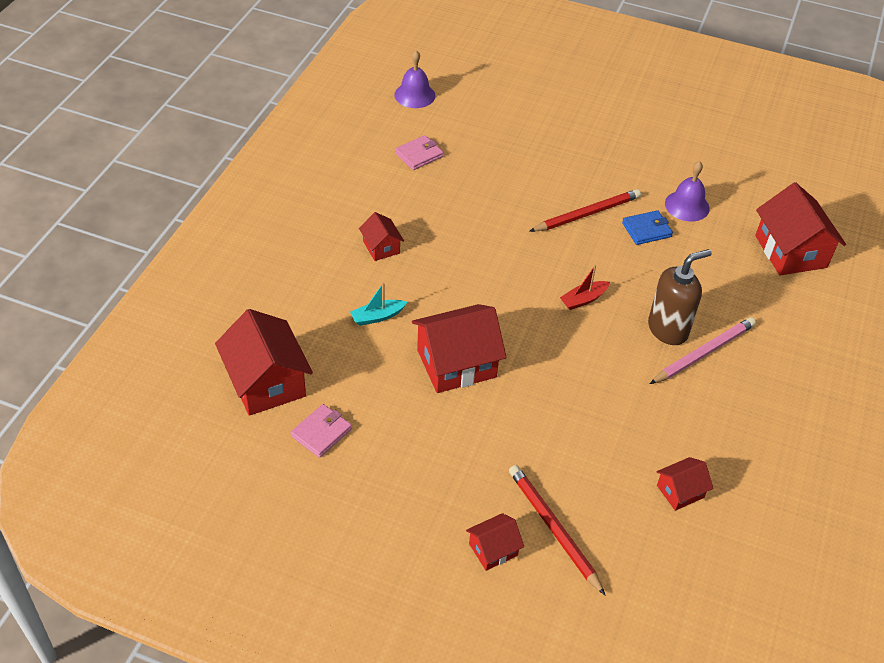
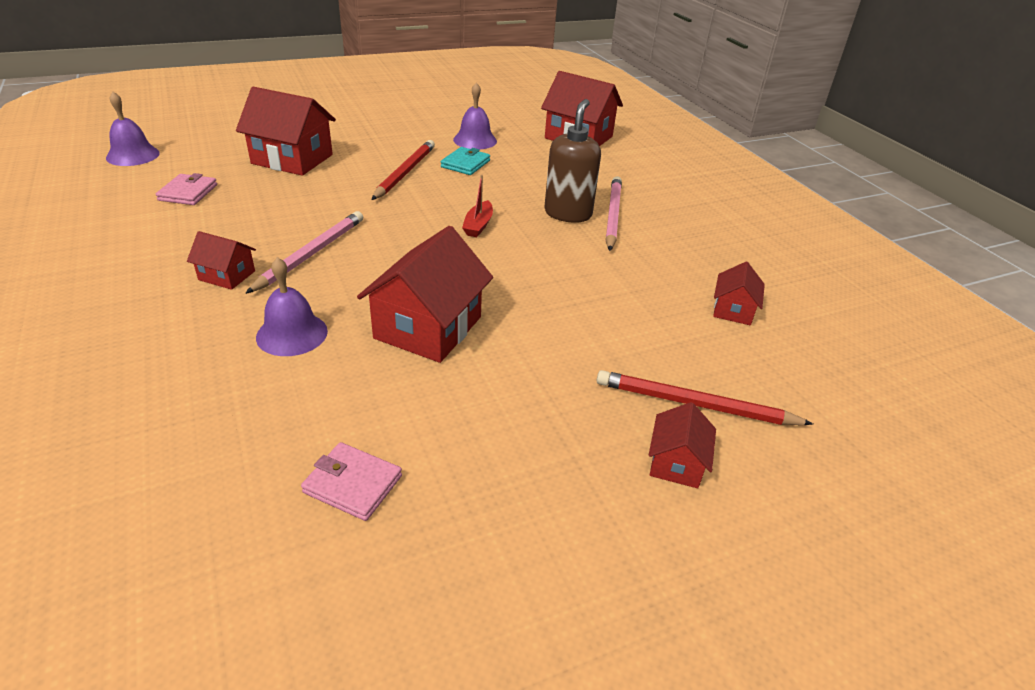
camera: 45 degrees left, 10 degrees down
(266, 382) = (213, 478): red house -> red house (292, 159)
(321, 432) = (352, 484): pink wallet -> pink wallet turned 60 degrees counterclockwise
(377, 317) = (292, 334): turquoise boat -> purple bell
(444, 259) = (311, 254): none -> pink pencil
(646, 230) = (465, 164): blue wallet -> turquoise wallet

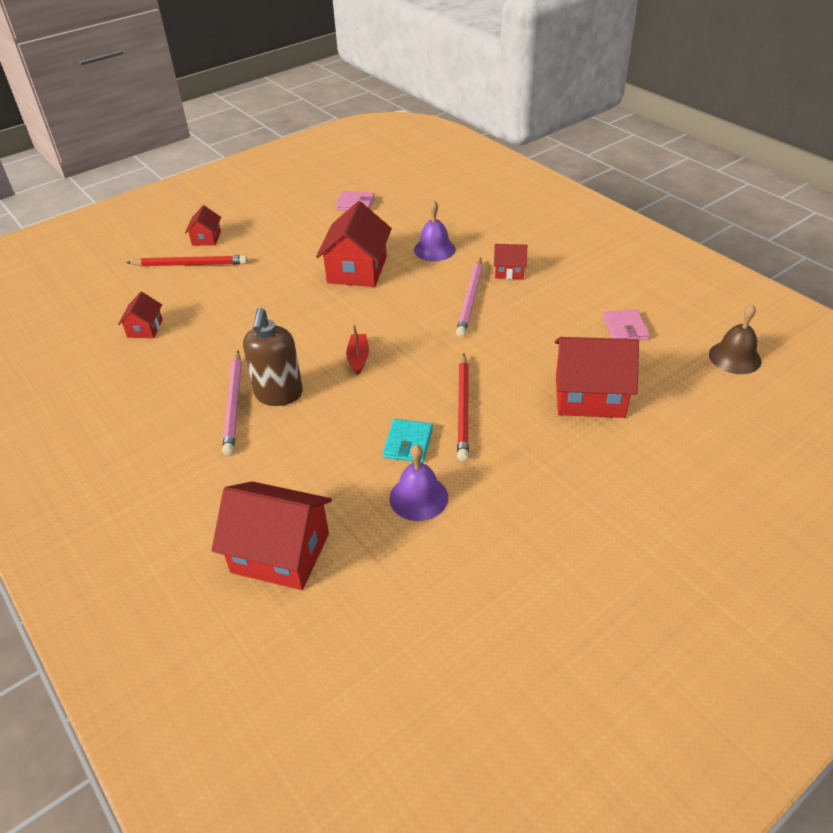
camera: 170 degrees right, 5 degrees up
(133, 155) = (735, 357): purple bell -> brown bell

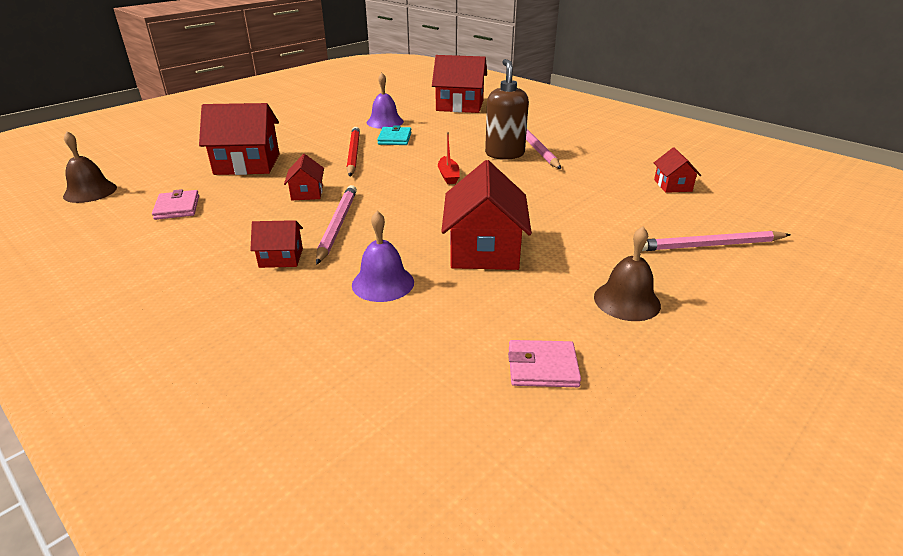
camera: 170 degrees right, 10 degrees down
(190, 264) = (710, 245): red pencil -> pink pencil
(206, 238) = (736, 282): red house -> red house (307, 193)
(285, 231) = (627, 301): none -> brown bell

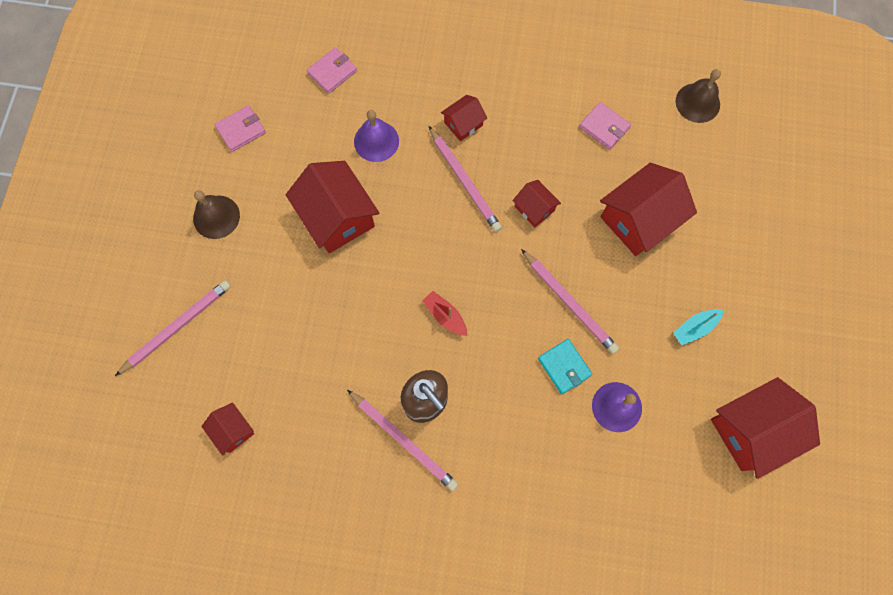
camera: 145 degrees right, 40 degrees up
(296, 126) = (695, 328): none -> turquoise boat
(353, 154) = (569, 303): red pencil -> pink pencil
(357, 371) = (332, 72): none -> pink wallet
(460, 105) = (578, 528): red house -> red house (751, 430)

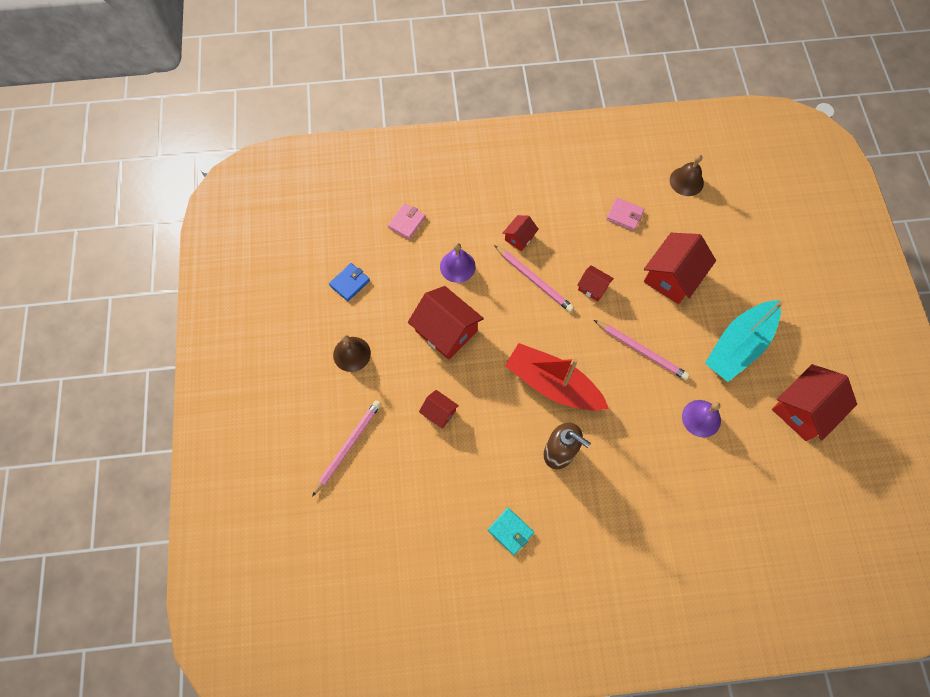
camera: 15 degrees left, 5 degrees down
(233, 430) = (418, 514): red house -> red house (439, 412)
(241, 130) = (349, 283): pink wallet -> blue wallet
(403, 440) = (551, 486): pink pencil -> none
(445, 316) = (552, 384): red boat -> red boat, size x2.41
(564, 367) = (653, 399): turquoise wallet -> turquoise wallet (510, 531)
(695, 328) = (738, 346): turquoise boat -> turquoise boat, size x2.41

